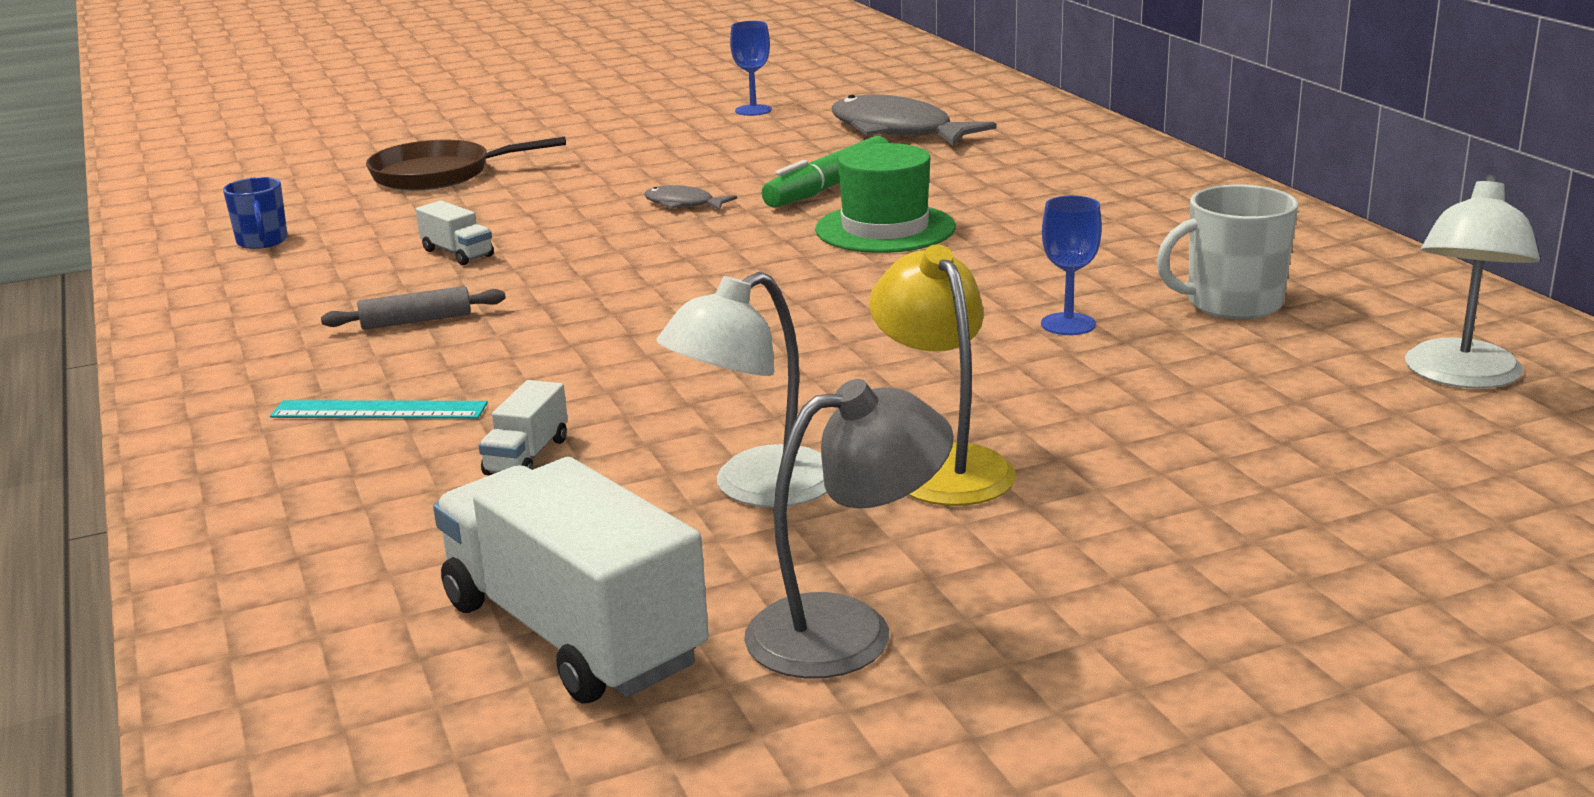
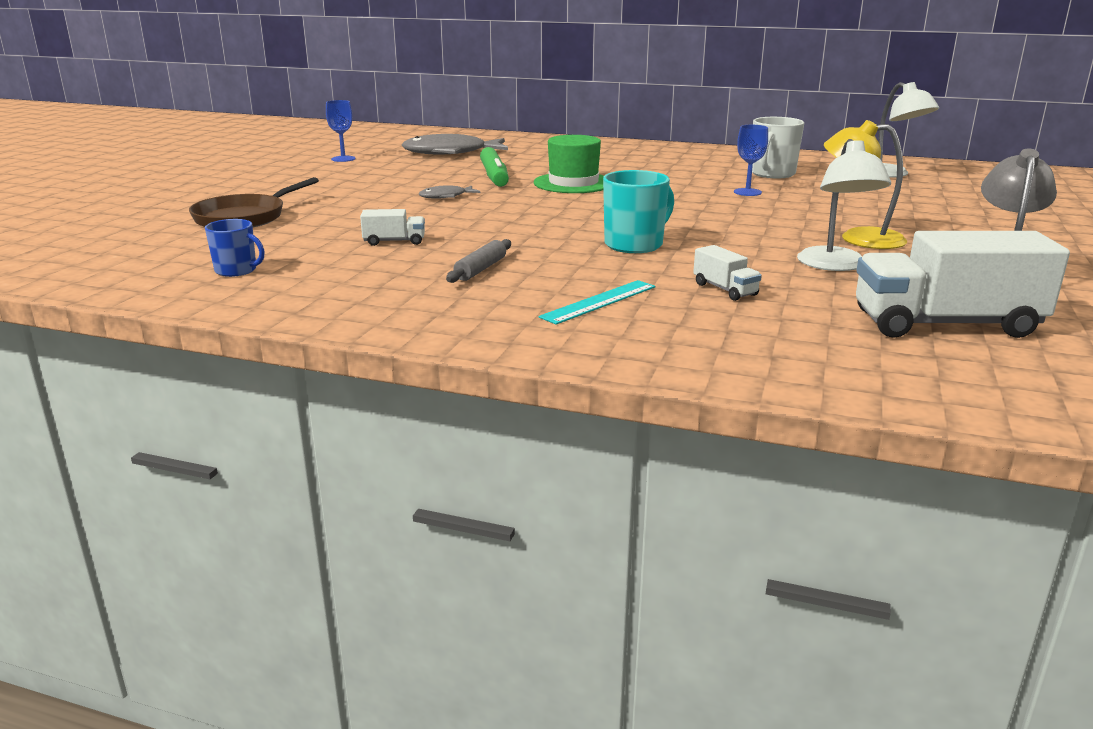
camera: 50 degrees left, 0 degrees up
(646, 352) = (635, 244): none -> turquoise mug

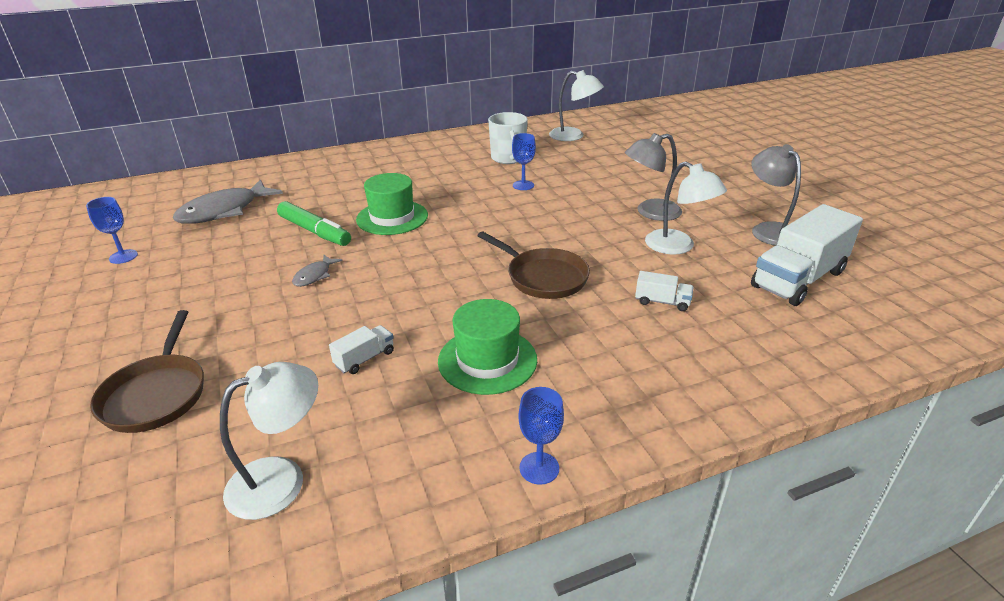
camera: 40 degrees left, 10 degrees up
(237, 270) = (281, 479): blue mug -> white lamp
(399, 326) = (539, 468): none -> blue goblet
(481, 269) = (487, 360): grey rolling pin -> green hat
(599, 301) = (617, 355): turquoise ruler -> none
(635, 244) = (543, 277): turquoise mug -> brown pan
(859, 238) = (650, 212): yellow lamp -> grey lamp

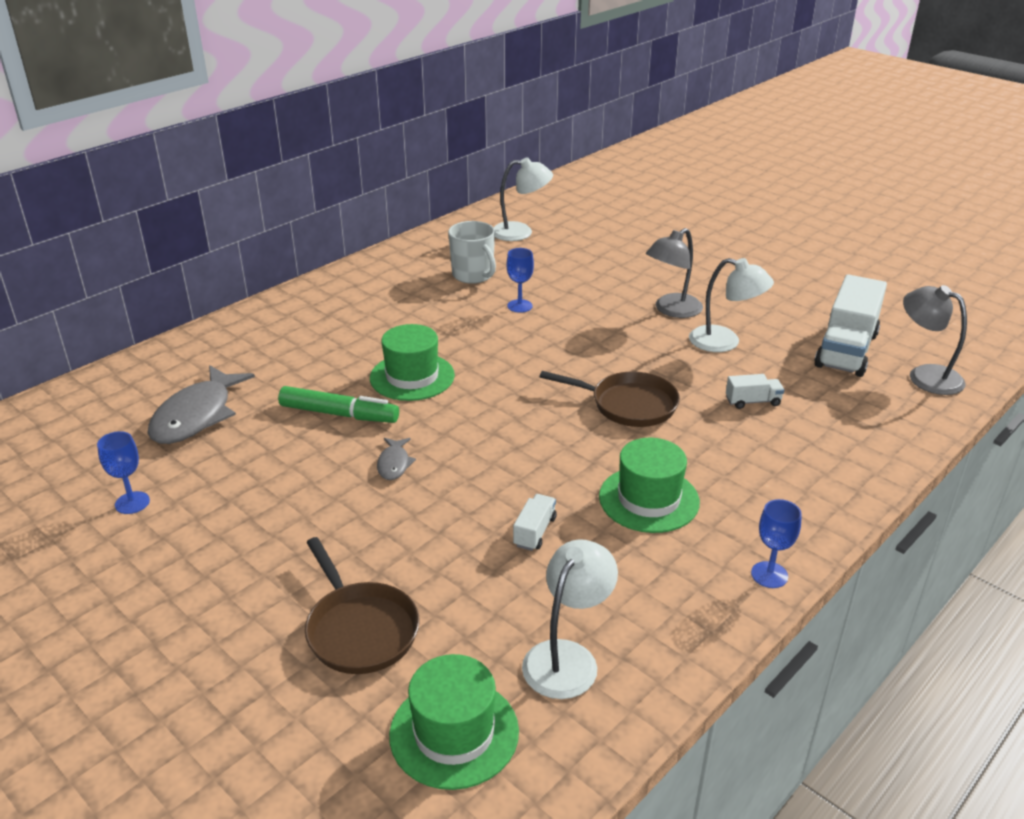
camera: 25 degrees left, 0 degrees up
(125, 511) = (454, 733): none -> green hat
(769, 230) = (790, 305): grey lamp -> grey lamp (925, 375)

